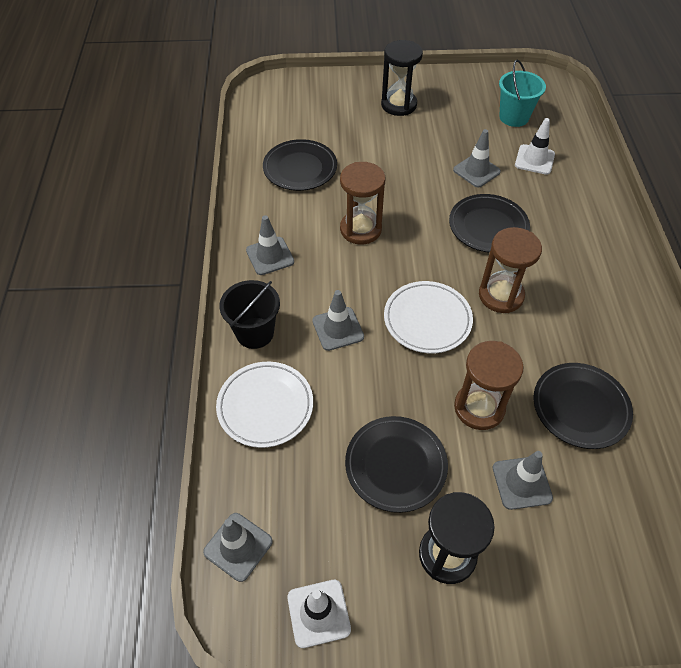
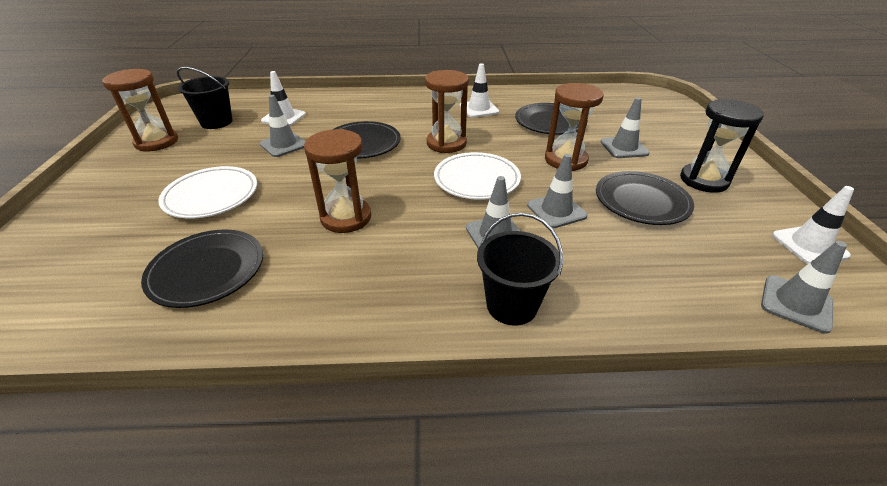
camera: 90 degrees left, 15 degrees down
(265, 406) = (617, 290): white plate -> white plate (211, 196)
(270, 256) = (376, 296): grey traffic cone -> grey traffic cone (556, 210)
(399, 105) = (136, 186): black hourglass -> none
(468, 93) = (156, 142): none -> brown hourglass
(514, 117) = (216, 122): turquoise bucket -> black bucket
(603, 330) = (479, 109): none -> white traffic cone

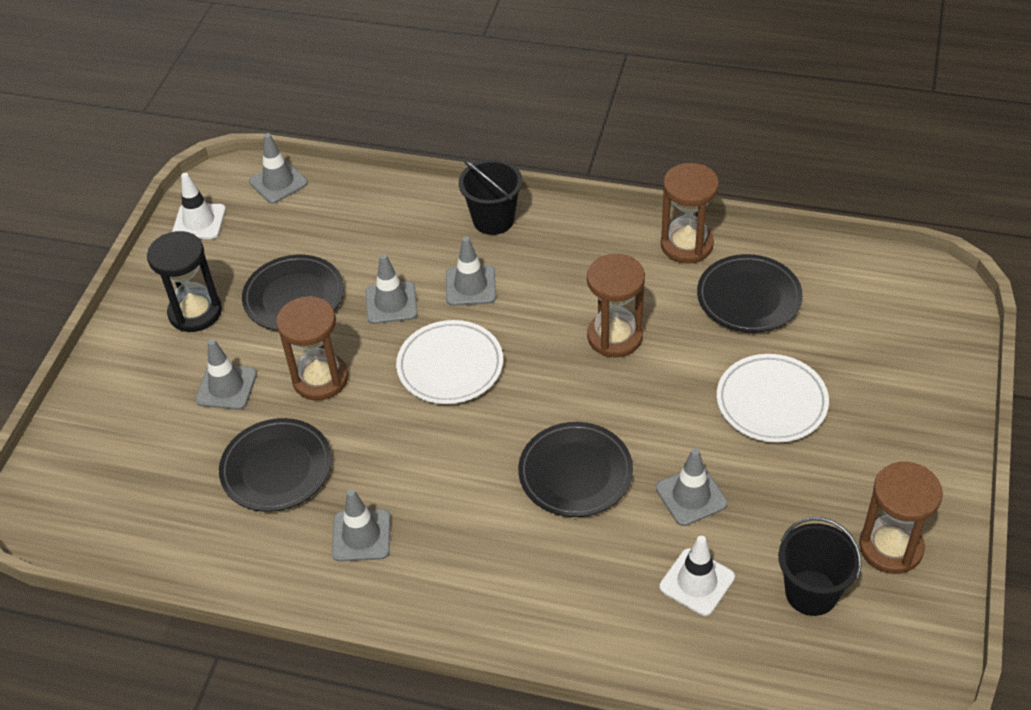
camera: 160 degrees left, 10 degrees up
(446, 143) = (456, 448): brown hourglass -> brown hourglass (686, 245)
(479, 109) = (361, 535): white traffic cone -> grey traffic cone

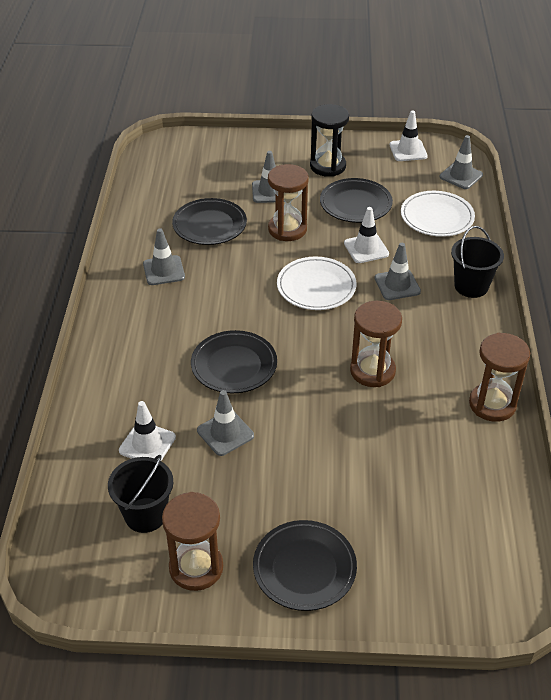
camera: 75 degrees right, 5 degrees down
(391, 303) = (366, 249): grey traffic cone -> white traffic cone
(748, 297) = (445, 451): black plate -> black plate (304, 568)
(771, 402) = (332, 476): white plate -> white plate (437, 217)

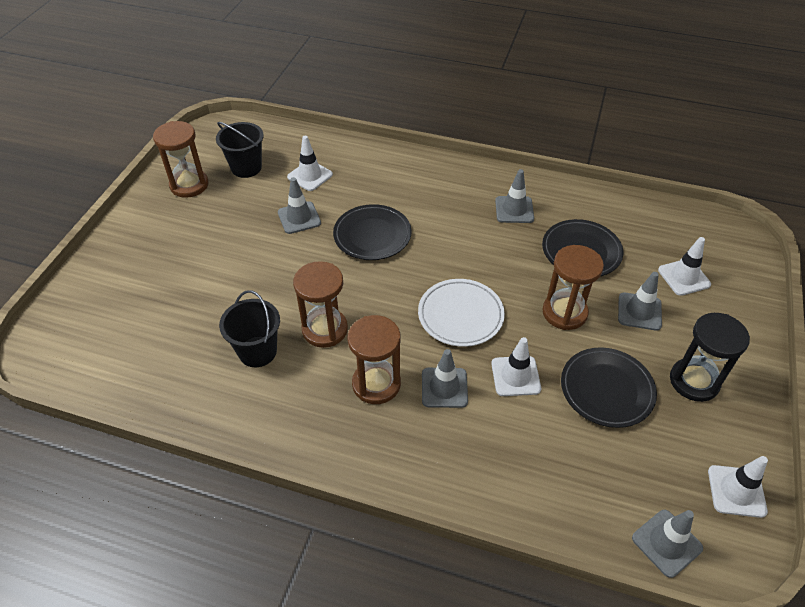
camera: 105 degrees right, 5 degrees up
(222, 171) = (684, 277): none -> white traffic cone
(304, 568) = (152, 237): black plate -> none
(437, 217) = (567, 474): white plate -> none
(471, 286) = (421, 464): black bucket -> black bucket (257, 351)
(492, 404) = (237, 415): brown hourglass -> brown hourglass (376, 384)

